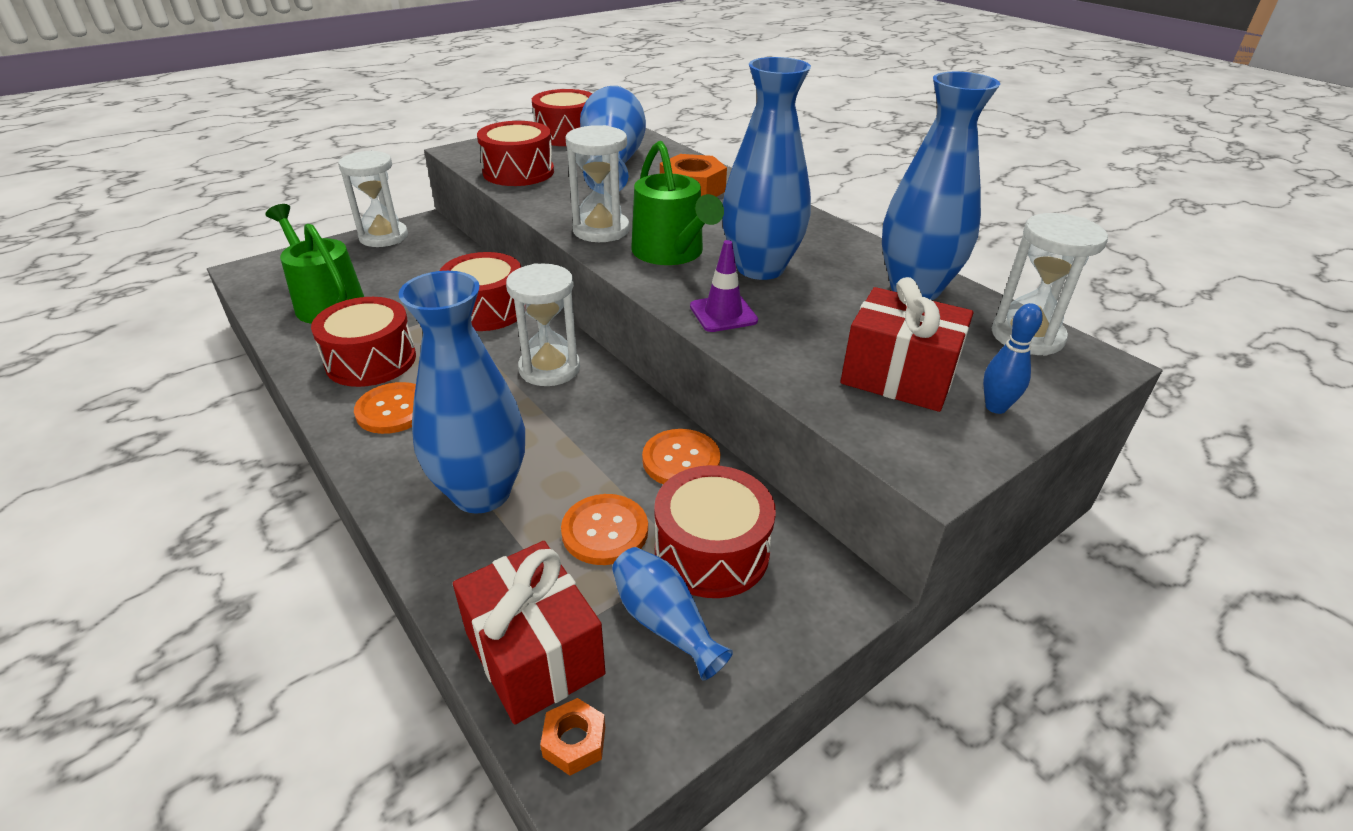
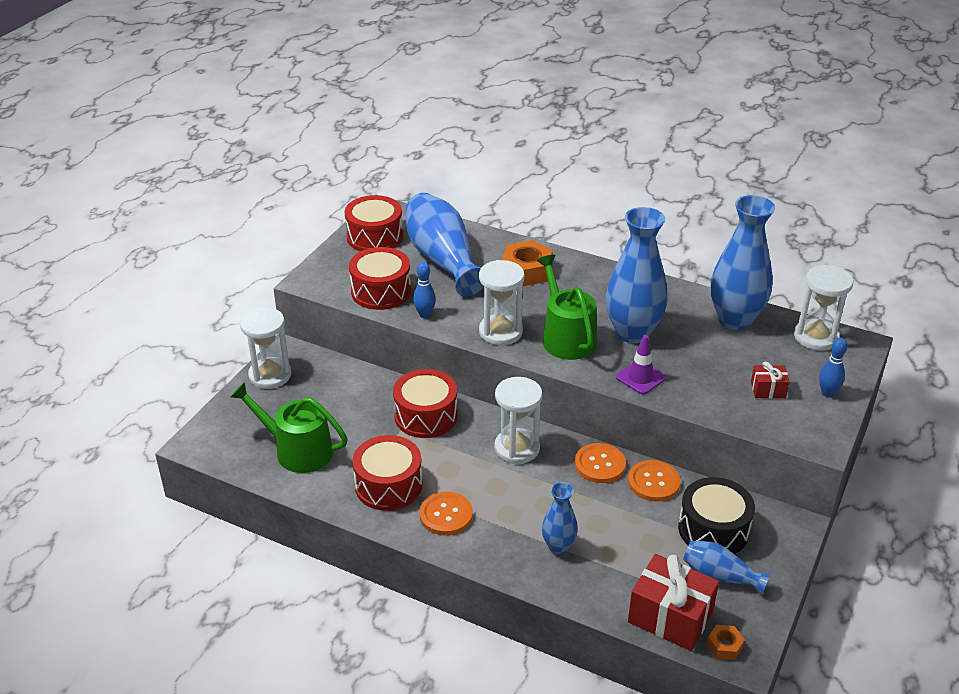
camera: 25 degrees left, 0 degrees up
(482, 492) = (558, 546): blue vase -> blue vase, size x0.52
(537, 198) = (425, 315): none -> blue bowling pin
(605, 531) = (648, 541): orange button -> orange button (600, 464)
(671, 253) = (566, 337): green watering can -> green watering can turned 150 degrees counterclockwise
(711, 551) = (713, 530): red drum -> black drum
(898, 376) = (768, 390): red gift -> red gift, size x0.51

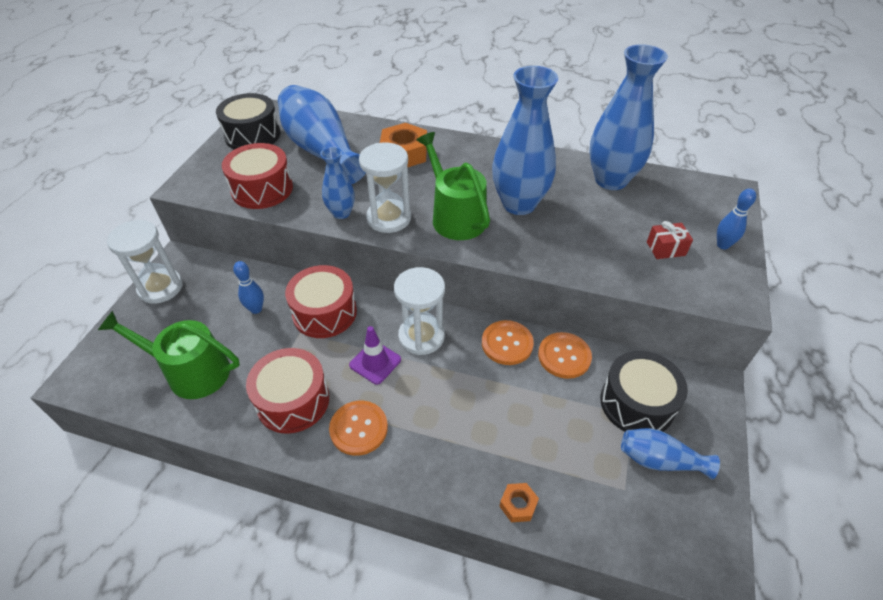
camera: 10 degrees left, 10 degrees up
(375, 237) = (252, 135): red drum -> black drum
(425, 315) = (309, 209): blue bowling pin -> blue bowling pin (256, 309)
(558, 546) = (484, 449): blue vase -> blue vase (341, 213)
(640, 378) = (538, 251): purple traffic cone -> purple traffic cone (375, 362)
(670, 617) = (623, 524): red gift -> none
(724, 646) = (691, 554): orange nut -> orange nut (518, 505)
(816, 337) = (690, 189): white hourglass -> none

